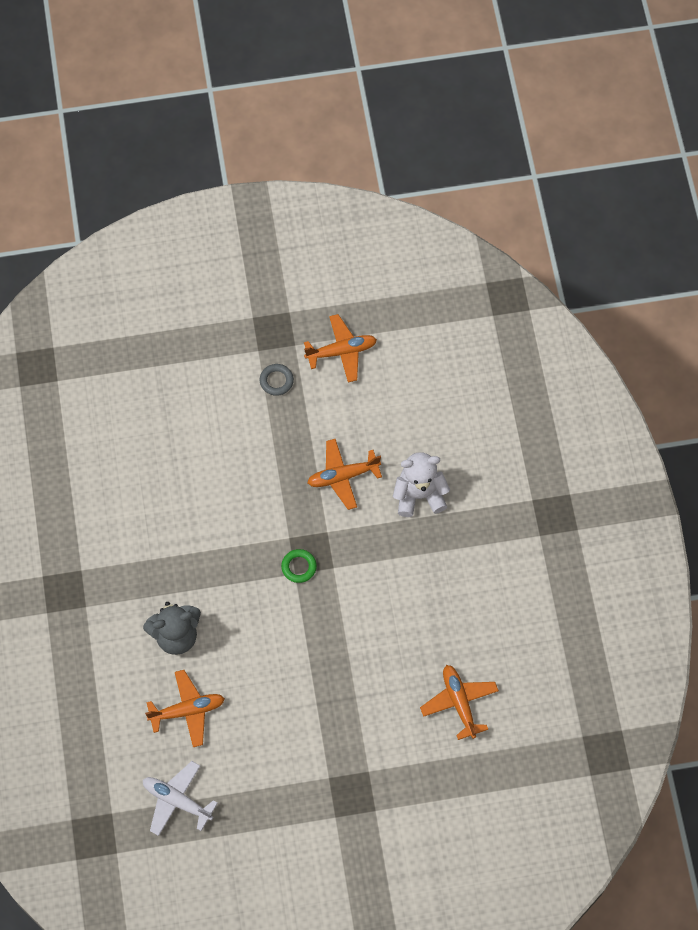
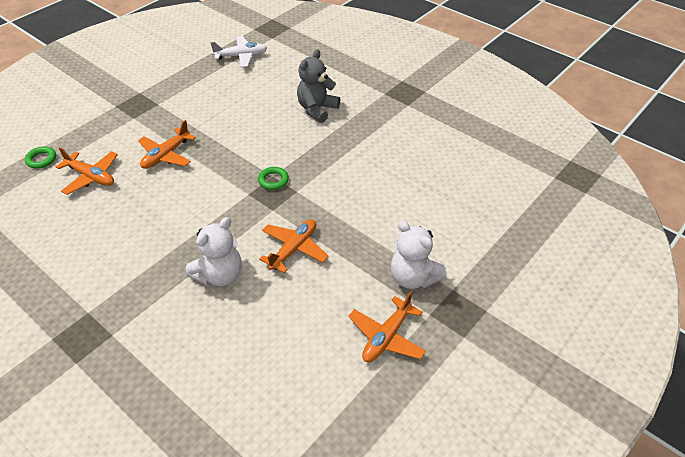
camera: 140 degrees right, 20 degrees down
(187, 711) = (273, 86): orange plane -> orange plane (166, 155)
(276, 381) = (413, 277): grey ring -> white teddy bear
(494, 769) = (41, 159): none -> green ring

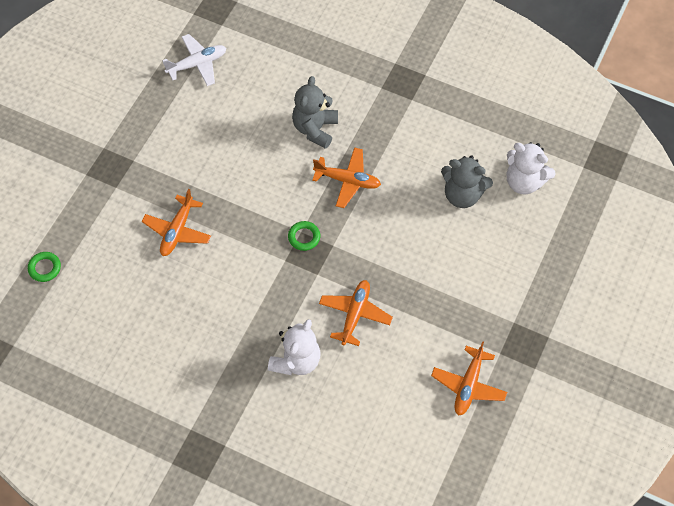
camera: 15 degrees left, 15 degrees up
(91, 177) = (111, 278): orange plane -> orange plane (347, 181)
(413, 277) = (475, 318): white teddy bear -> white teddy bear (524, 182)
(432, 177) = (462, 195): none -> grey teddy bear

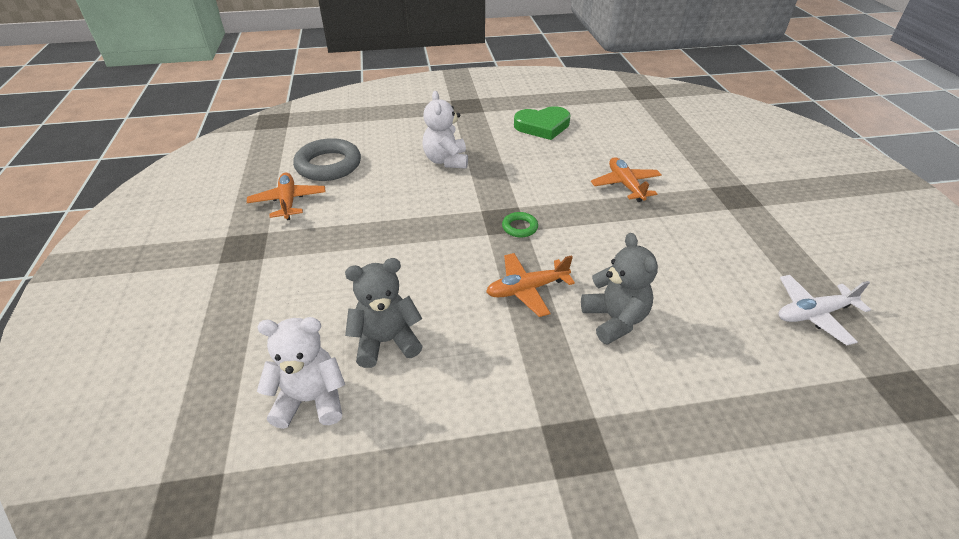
camera: 145 degrees right, 20 degrees down
(45, 268) = (678, 131): green ring -> none
(159, 359) = (542, 126): none -> green heart
(197, 64) = (813, 314): white plane -> white plane turned 45 degrees clockwise
(355, 315) = (423, 201): orange plane -> none
(408, 424) = (328, 165): none -> grey ring

